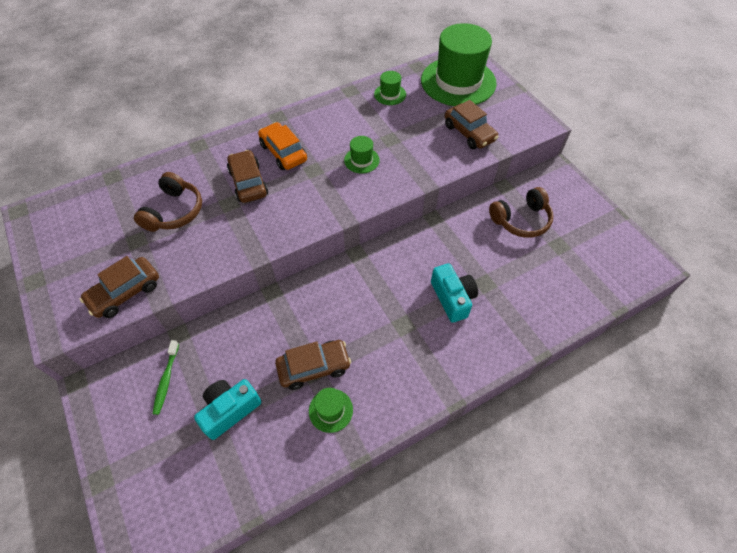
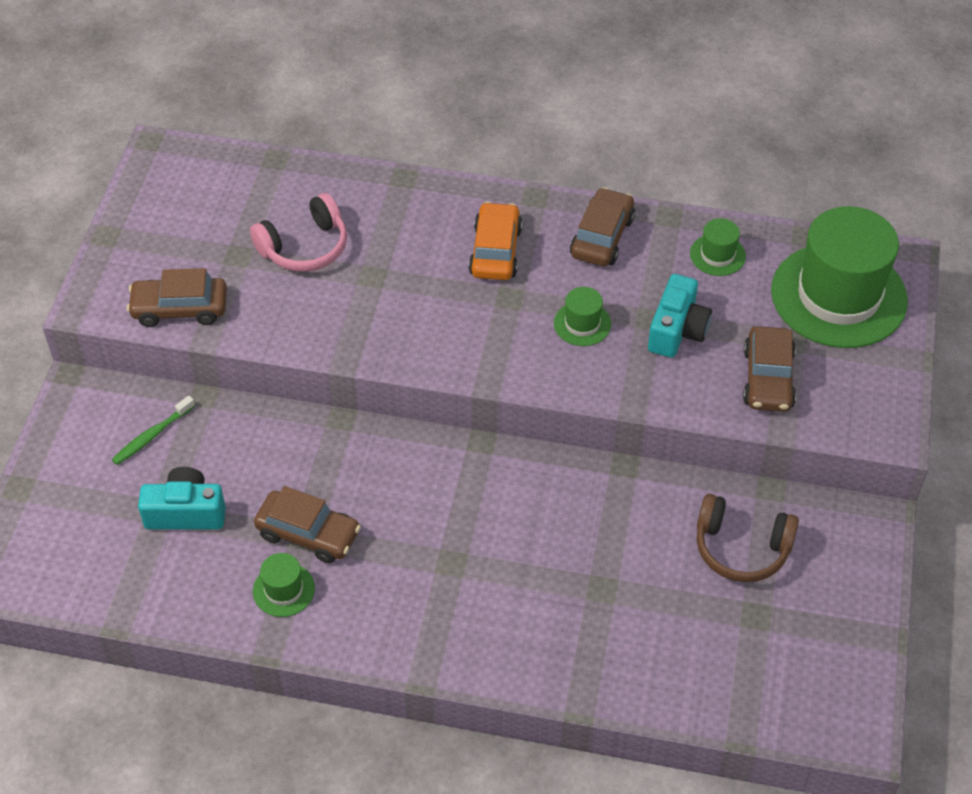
camera: 40 degrees right, 5 degrees down
(174, 211) = (305, 247): brown headphones -> pink headphones
(248, 183) = (417, 264): brown car -> brown car (602, 237)
(452, 298) = (542, 576): turquoise camera -> turquoise camera (677, 330)

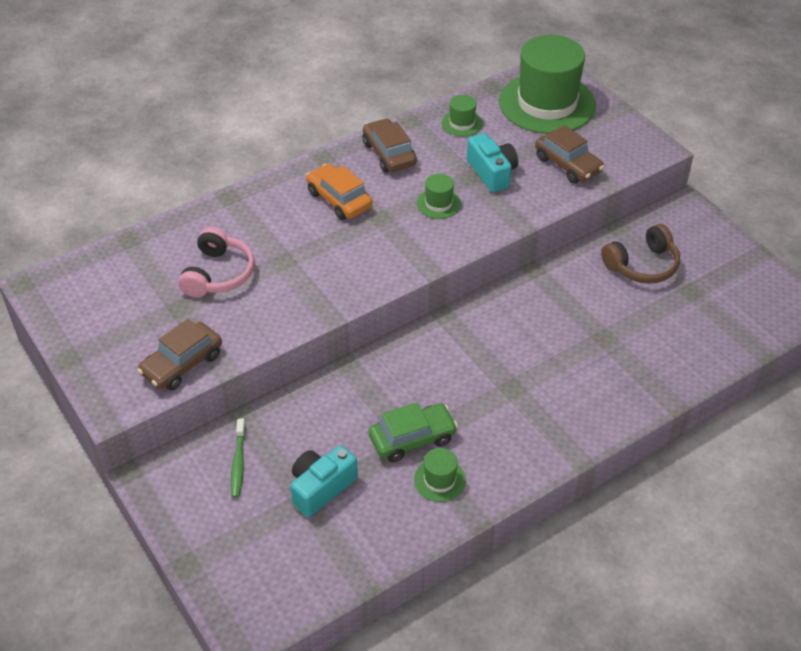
camera: 45 degrees left, 5 degrees down
(308, 534) = (412, 438): brown car -> green car

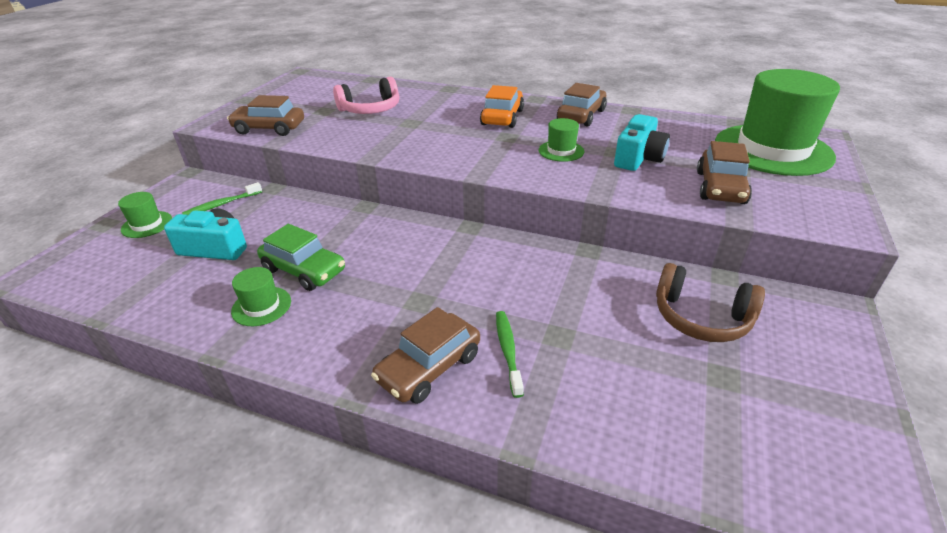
camera: 55 degrees right, 10 degrees down
(462, 123) = (669, 127): green hat -> green hat (147, 224)
(583, 414) = (429, 367): none -> brown car
(598, 369) = (508, 351): none -> green toothbrush

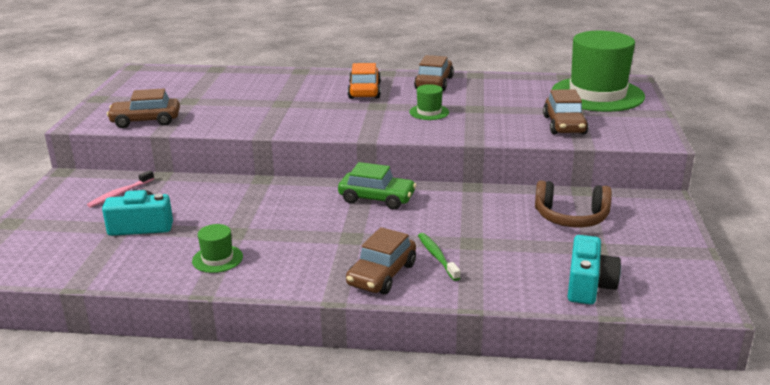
camera: 15 degrees left, 10 degrees down
(147, 224) = (56, 218): green hat -> none
(221, 204) = (120, 194): green toothbrush -> pink toothbrush
(304, 270) = (237, 230): green car -> green car (377, 198)
(370, 109) = (235, 96): pink headphones -> none
(638, 158) = (495, 111): turquoise camera -> turquoise camera (588, 285)

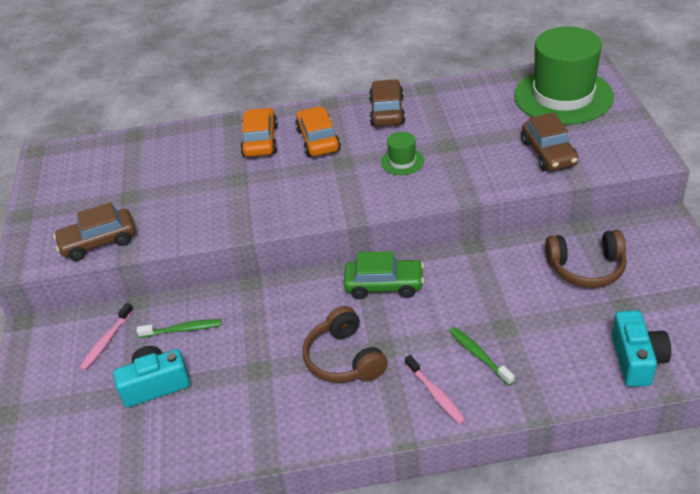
camera: 10 degrees left, 15 degrees up
(187, 197) = (183, 329): none -> green toothbrush
(217, 259) = (259, 413): green hat -> none
(313, 238) = (344, 359): none -> brown headphones
(316, 85) = (260, 141): none -> orange car
(382, 275) = (435, 394): brown car -> pink toothbrush

